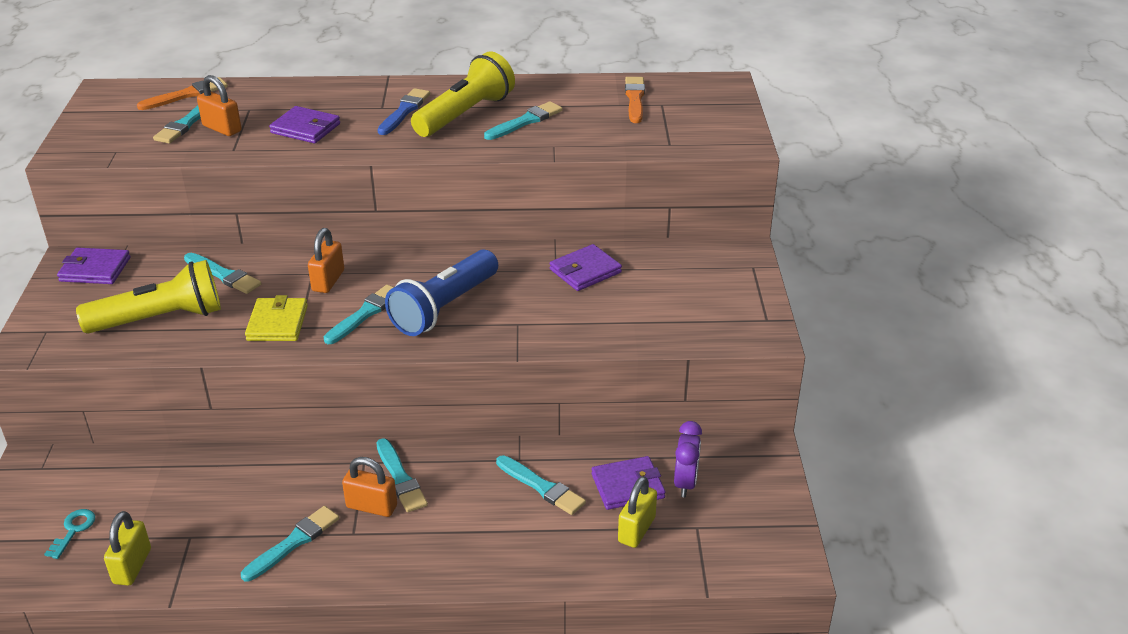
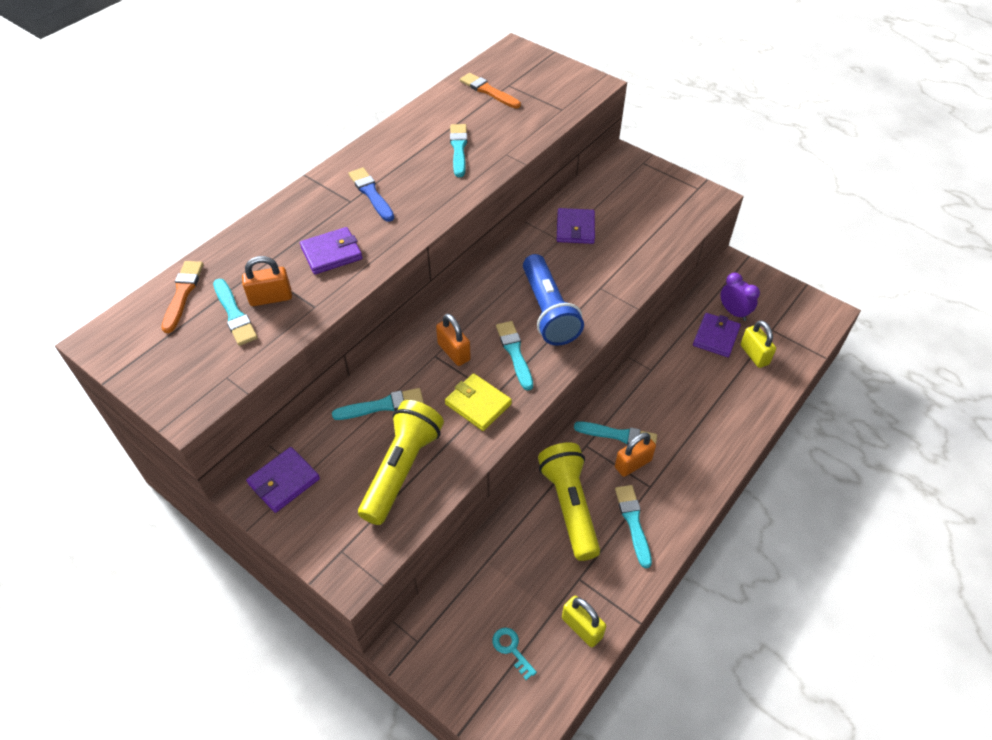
camera: 50 degrees left, 15 degrees up
(465, 114) = (413, 169): yellow flashlight -> yellow flashlight (569, 506)
(541, 487) = (684, 374): turquoise brush -> none

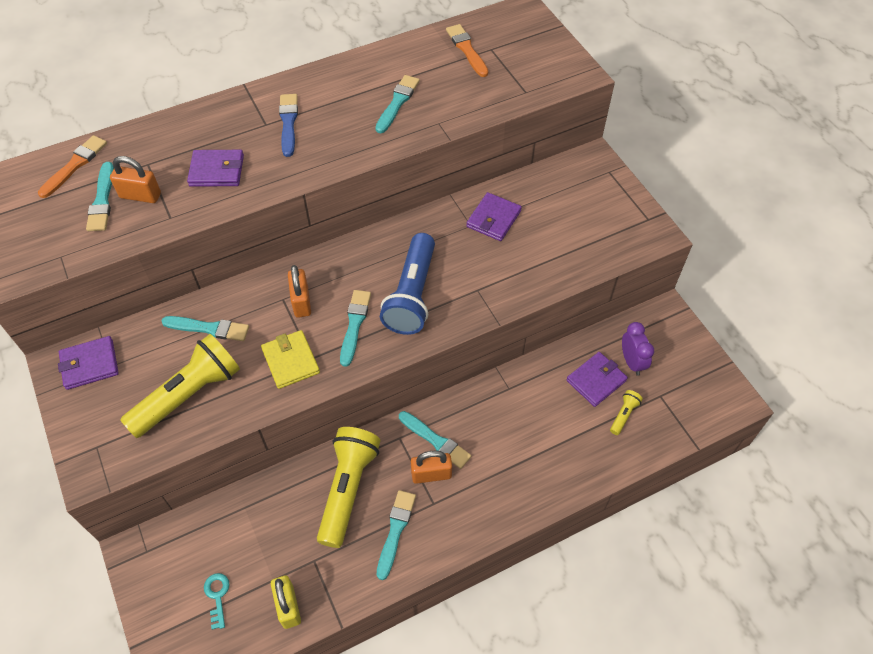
camera: 25 degrees right, 5 degrees up
(754, 355) = (623, 415): yellow padlock -> yellow flashlight

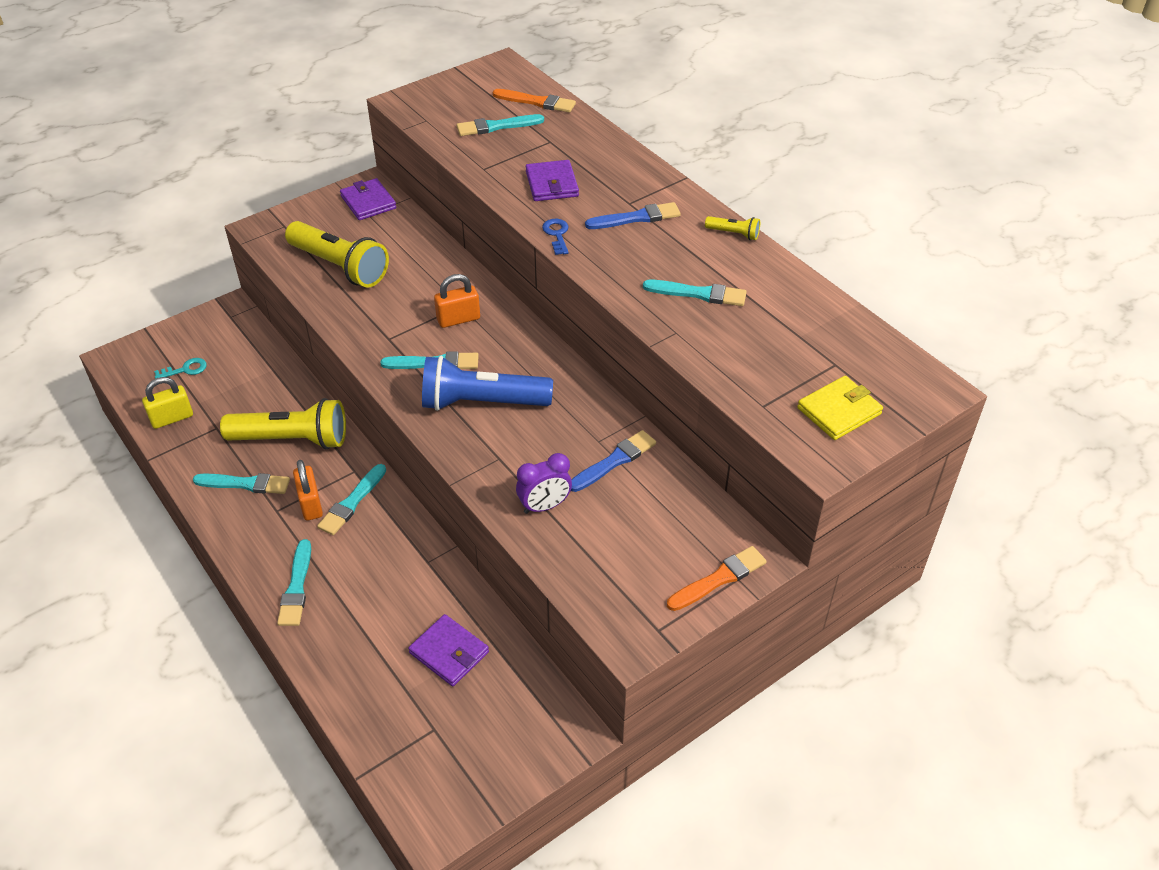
camera: 80 degrees right, 10 degrees down
(140, 195) = (507, 146): orange padlock -> none
(209, 328) = (416, 263): turquoise brush -> turquoise brush (296, 587)
(291, 361) = (383, 325): yellow wallet -> yellow wallet (839, 411)
(293, 176) = (557, 234): none -> blue key
(467, 49) = (823, 341): orange brush -> orange brush (719, 579)
(493, 219) = (614, 461): purple wallet -> blue brush
(623, 415) = (400, 686): yellow flashlight -> yellow flashlight (734, 234)
(632, 362) = (483, 692): purple clock -> purple clock (544, 506)

